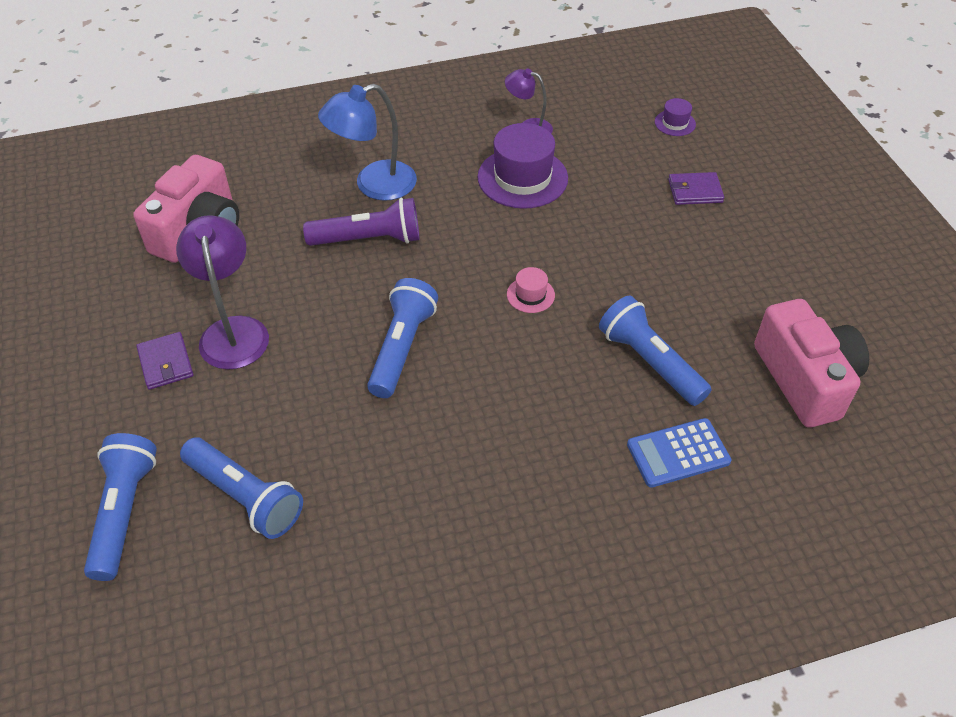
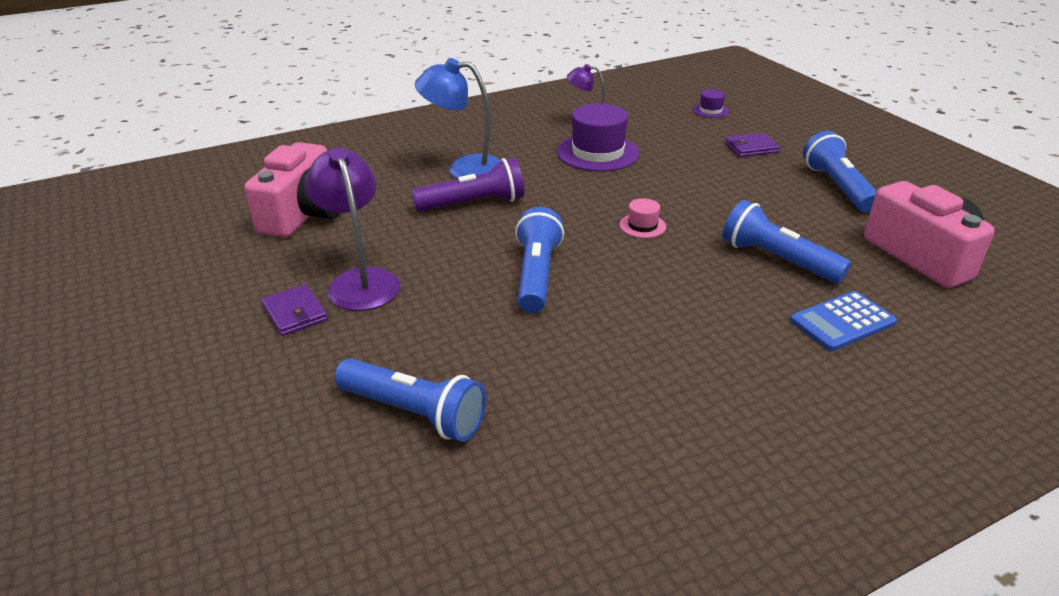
camera: 10 degrees left, 15 degrees down
(124, 512) = (278, 445): blue flashlight -> blue flashlight (837, 187)
(374, 185) = (464, 169): blue lamp -> blue lamp turned 45 degrees clockwise

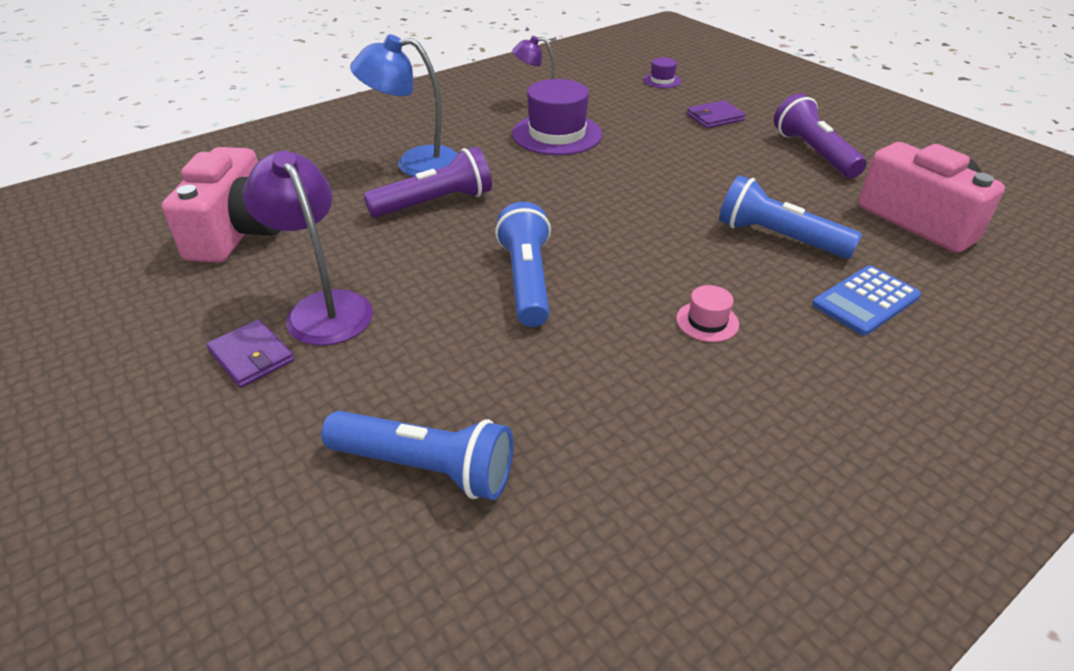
camera: 10 degrees left, 5 degrees up
(642, 226) = (627, 212): pink hat -> pink hat (707, 321)
(837, 187) = (813, 153): blue flashlight -> purple flashlight

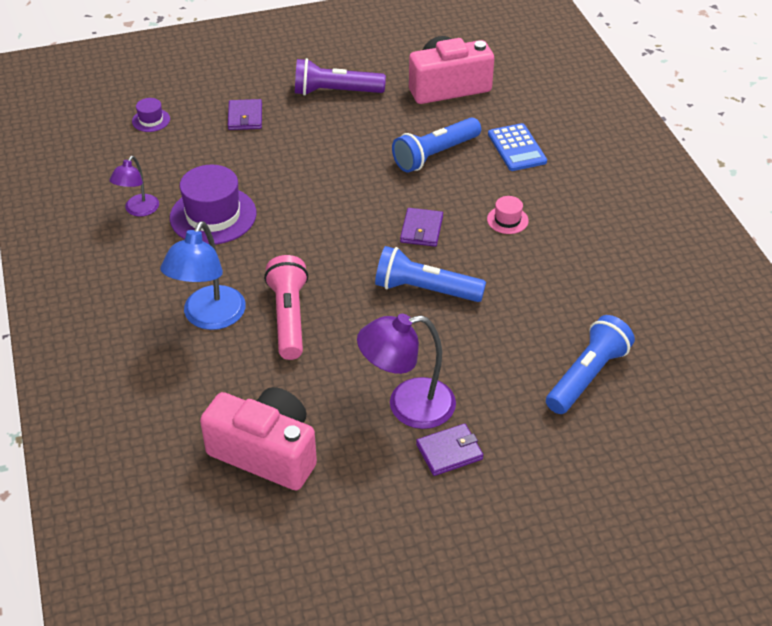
camera: 70 degrees left, 5 degrees up
(435, 203) = (289, 317): purple flashlight -> pink flashlight
(631, 256) = (421, 229): none -> purple wallet

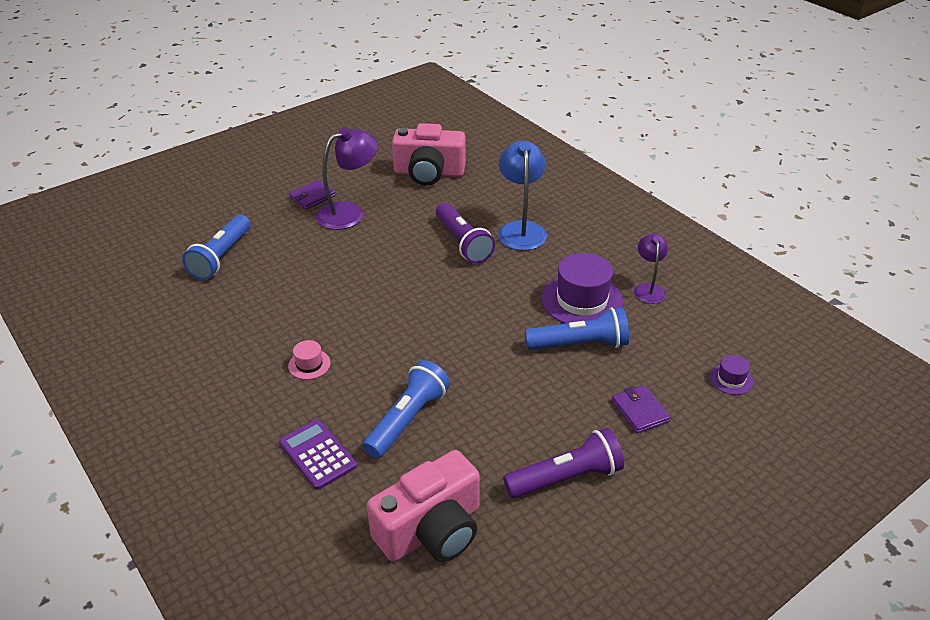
camera: 160 degrees right, 5 degrees down
(289, 317) = (463, 243): pink flashlight -> purple flashlight
(421, 229) = (389, 334): purple wallet -> none
(425, 290) = (365, 286): blue flashlight -> blue flashlight (580, 344)
(516, 148) = (318, 454): blue calculator -> purple calculator

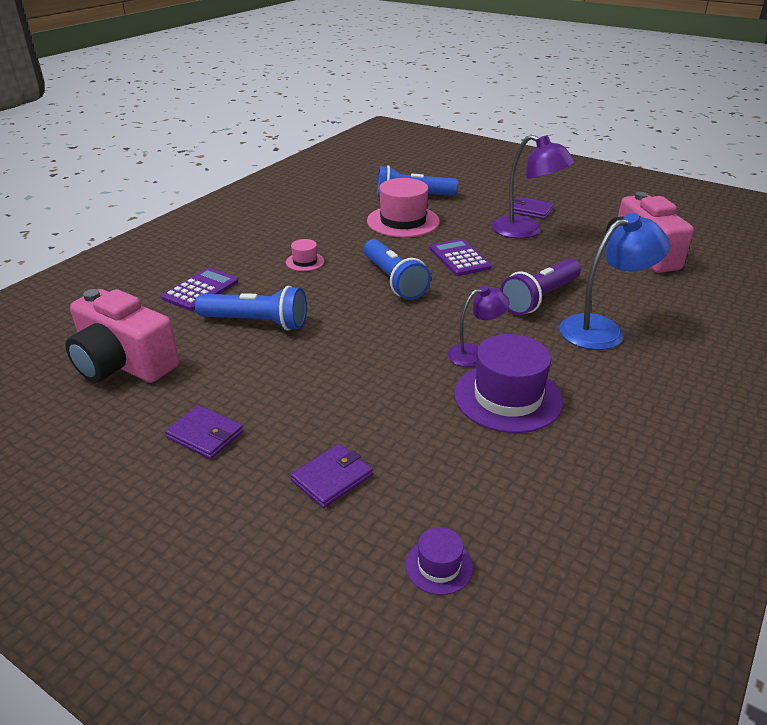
camera: 70 degrees right, 5 degrees down
(272, 278) = (403, 221): none -> pink hat
(371, 264) = (459, 258): none -> purple calculator
(566, 478) = (205, 435): purple flashlight -> purple wallet
(580, 344) = (425, 409): blue flashlight -> blue flashlight (393, 280)
(648, 289) = (578, 452): purple lamp -> purple lamp (474, 354)

